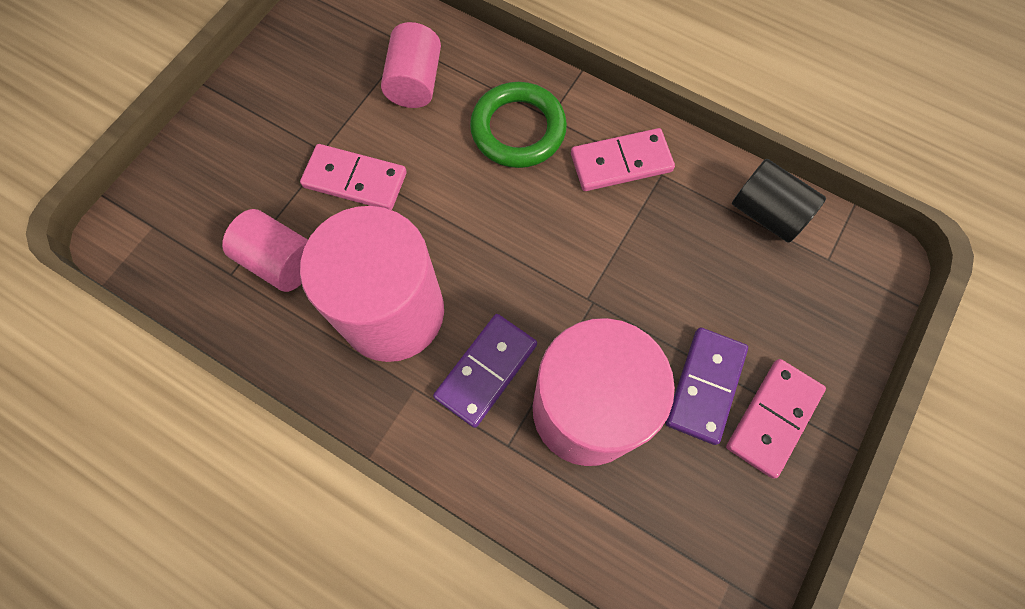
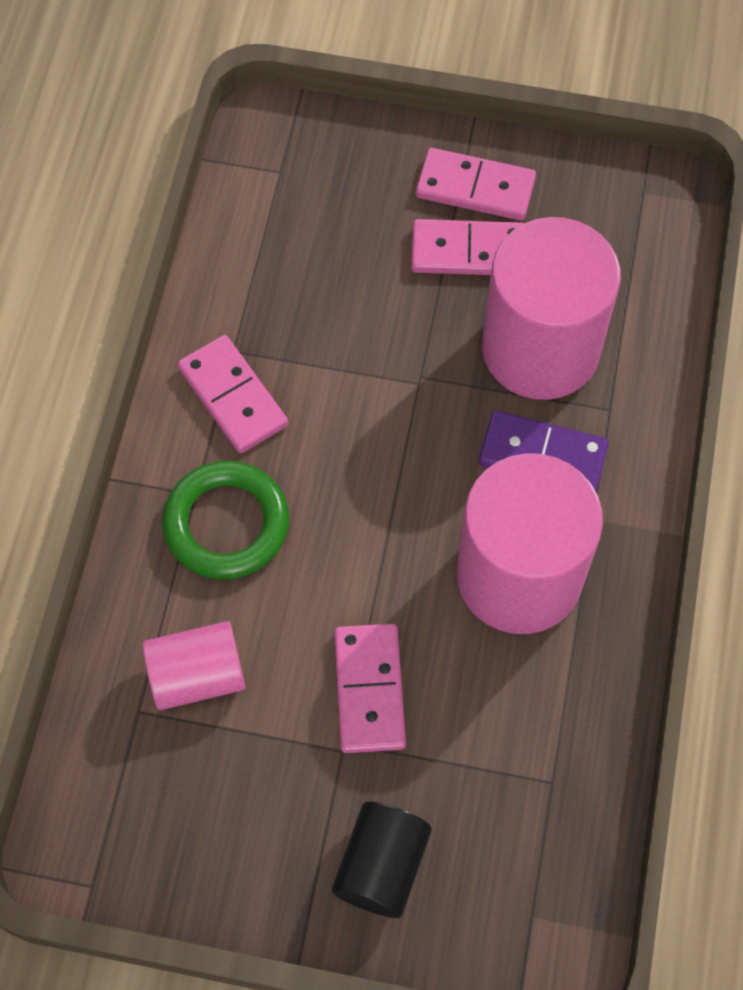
camera: 110 degrees left, 5 degrees down
(280, 261) = (511, 729): pink cylinder -> none
(705, 386) = (468, 251): purple domino -> pink domino
(767, 213) = (245, 237): black cylinder -> black cylinder (381, 866)

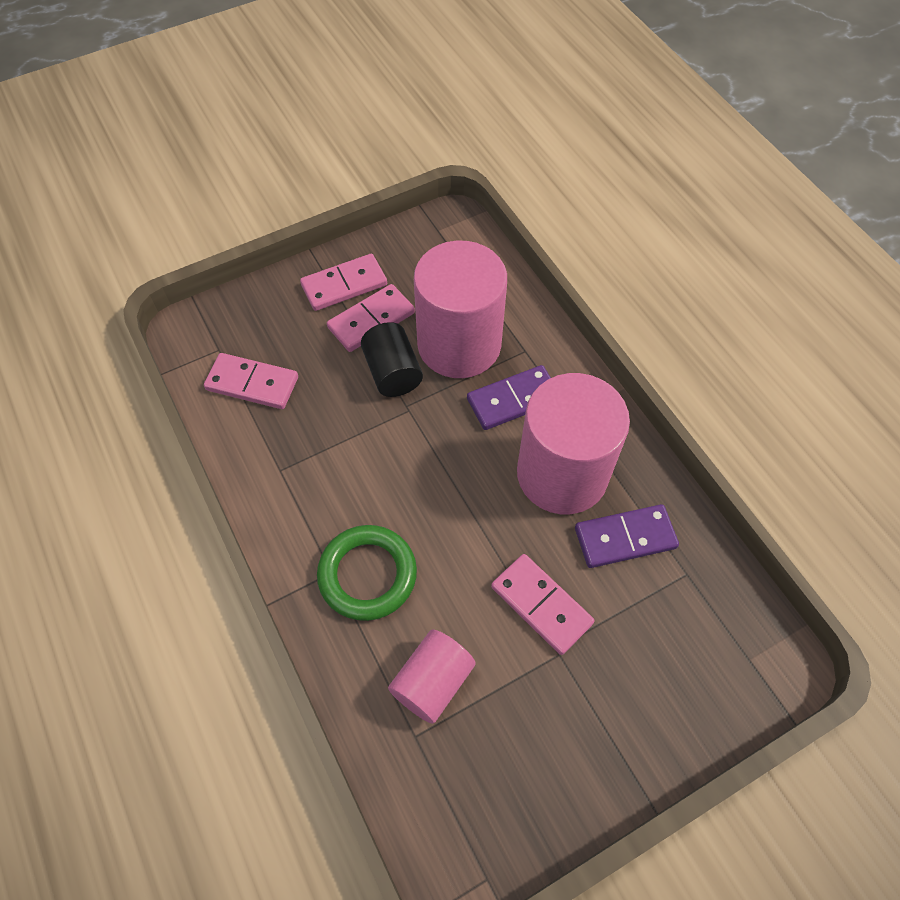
camera: 40 degrees left, 5 degrees down
(233, 396) = (304, 496): pink domino -> pink domino (252, 383)
(381, 866) = (645, 704): black cylinder -> black cylinder (392, 372)
(521, 694) = (625, 538): none -> purple domino

